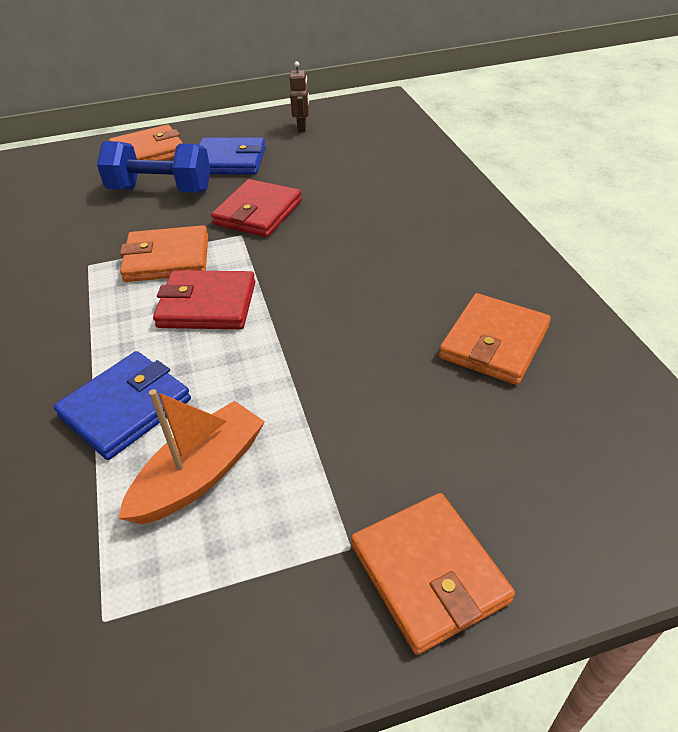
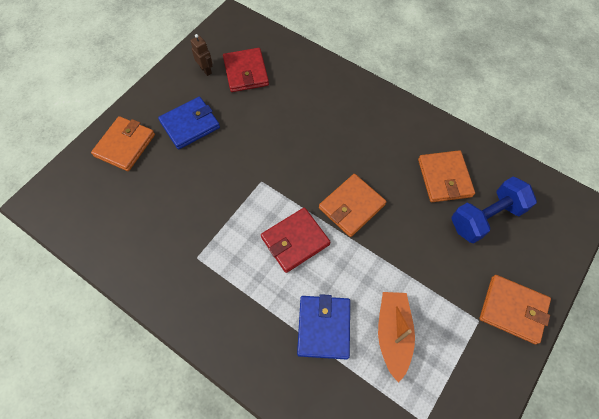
camera: 40 degrees left, 20 degrees up
(161, 190) = (173, 174): blue dumbbell -> blue dumbbell (486, 217)
(167, 258) = (238, 224): orange wallet -> orange wallet (351, 206)
(258, 212) = (253, 158): red wallet -> red wallet (246, 72)

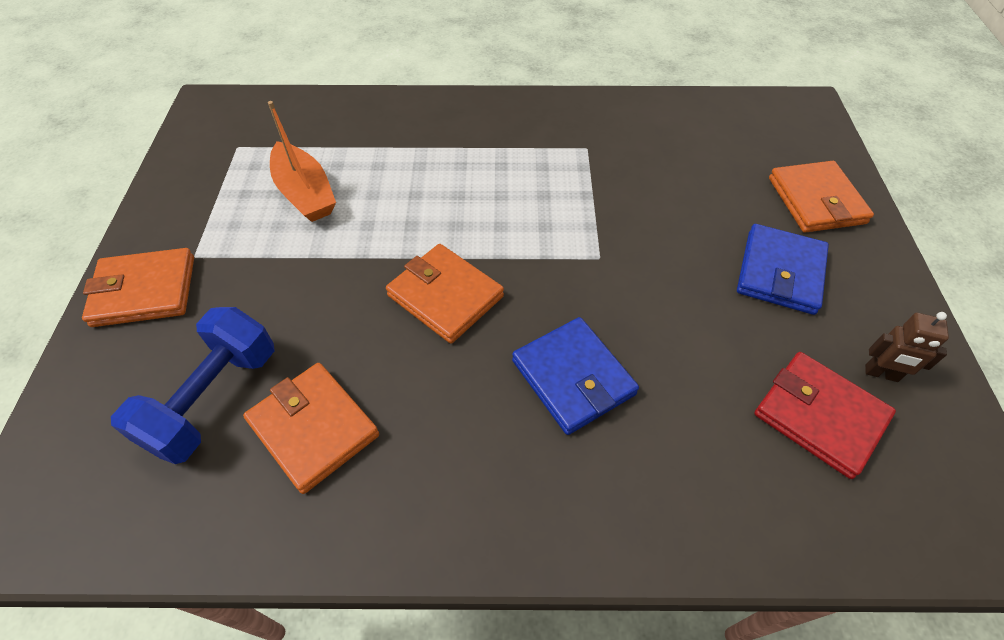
camera: 145 degrees right, 10 degrees down
(295, 241) = (490, 217): red wallet -> none
(323, 327) = (391, 162): blue wallet -> blue wallet (573, 377)
(351, 206) = (445, 296): orange wallet -> orange wallet turned 60 degrees counterclockwise

